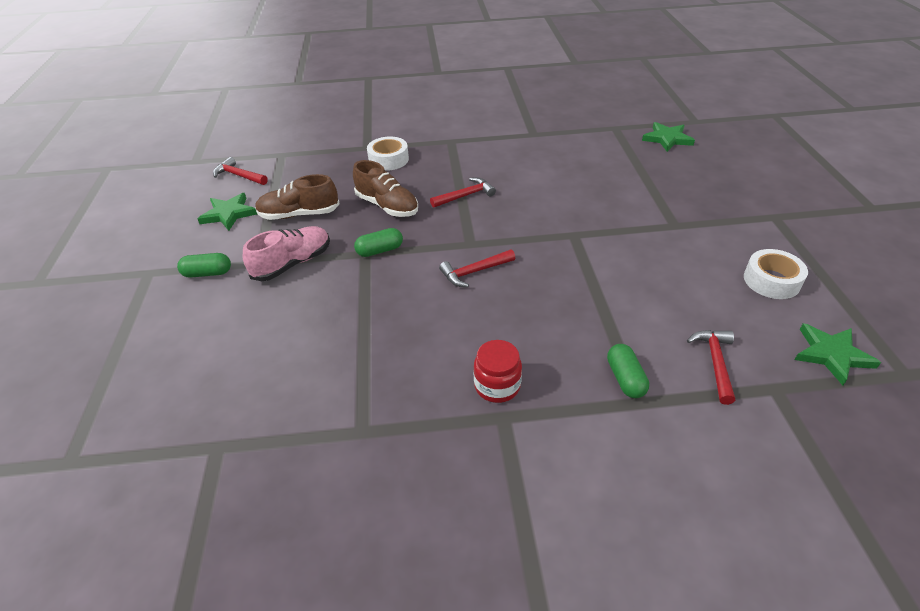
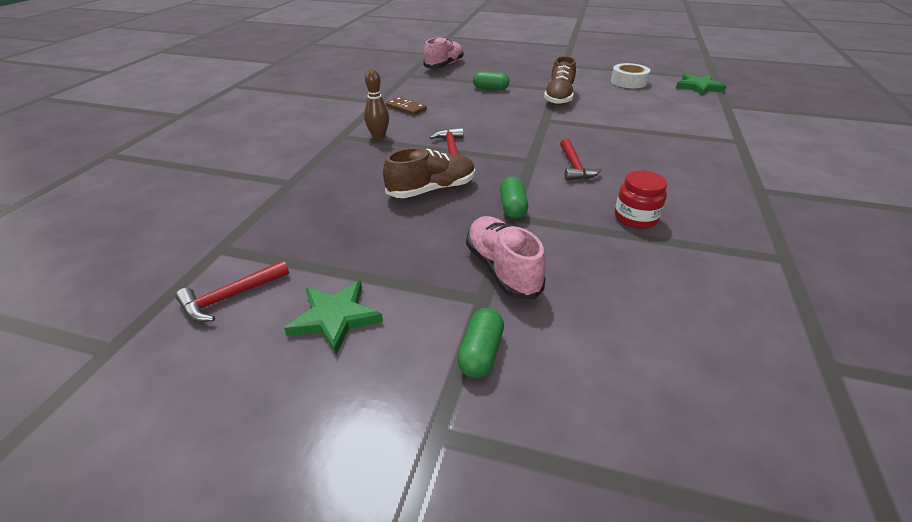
camera: 70 degrees left, 5 degrees down
(299, 214) = (396, 251): brown shoe -> brown shoe (559, 97)
(388, 159) = (336, 174): white tape -> none
(462, 156) = (378, 137): none -> brown bowling pin
(497, 386) = (725, 185): red jar -> red jar (635, 218)
(531, 151) = (406, 108): none -> brown domino
(625, 379) = (717, 140): green capsule -> green capsule (490, 88)
(667, 139) = (444, 65): green star -> pink shoe
(715, 363) = (703, 113): red hammer -> none

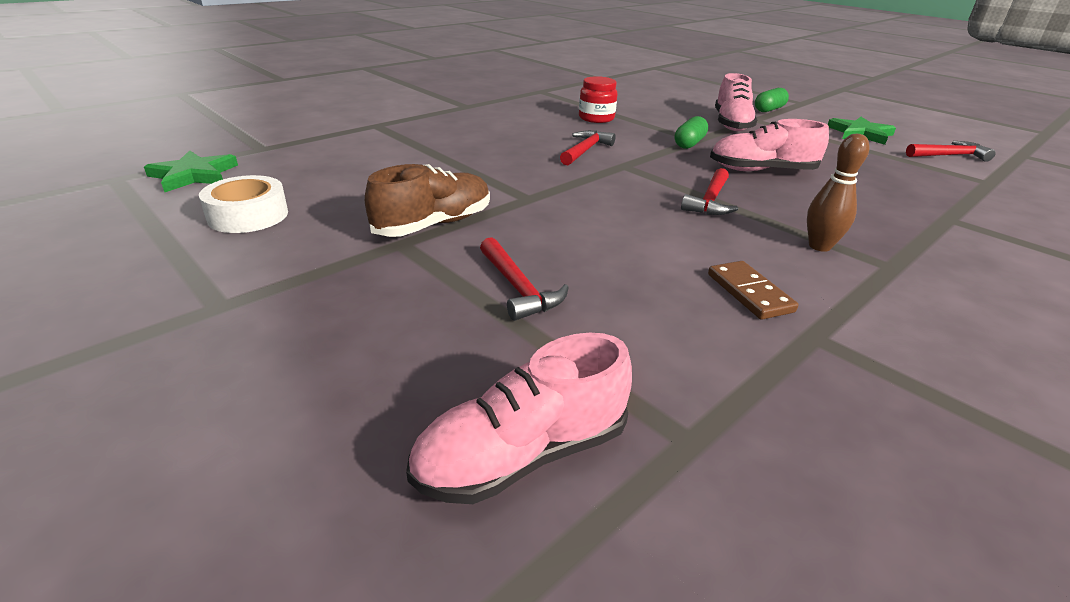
camera: 150 degrees left, 5 degrees down
(432, 190) = (761, 171): brown shoe -> pink shoe
(490, 88) = (518, 288): green capsule -> red hammer

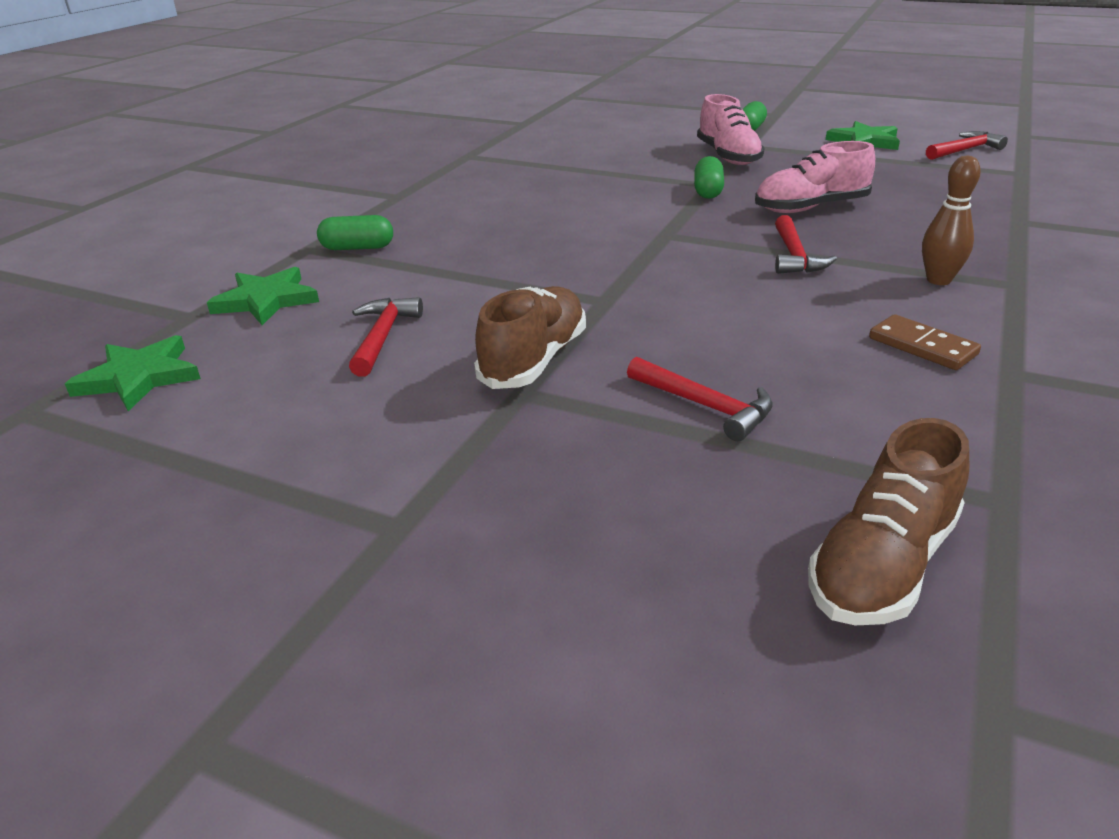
camera: 20 degrees left, 0 degrees up
(248, 215) = (289, 410): white tape -> none
(315, 149) = (266, 300): none -> green star
(405, 131) = (357, 248): none -> green capsule
(522, 455) = (882, 565): pink shoe -> brown shoe
(585, 150) = (605, 225): red hammer -> red hammer (382, 337)
(596, 118) = (574, 180): red jar -> none

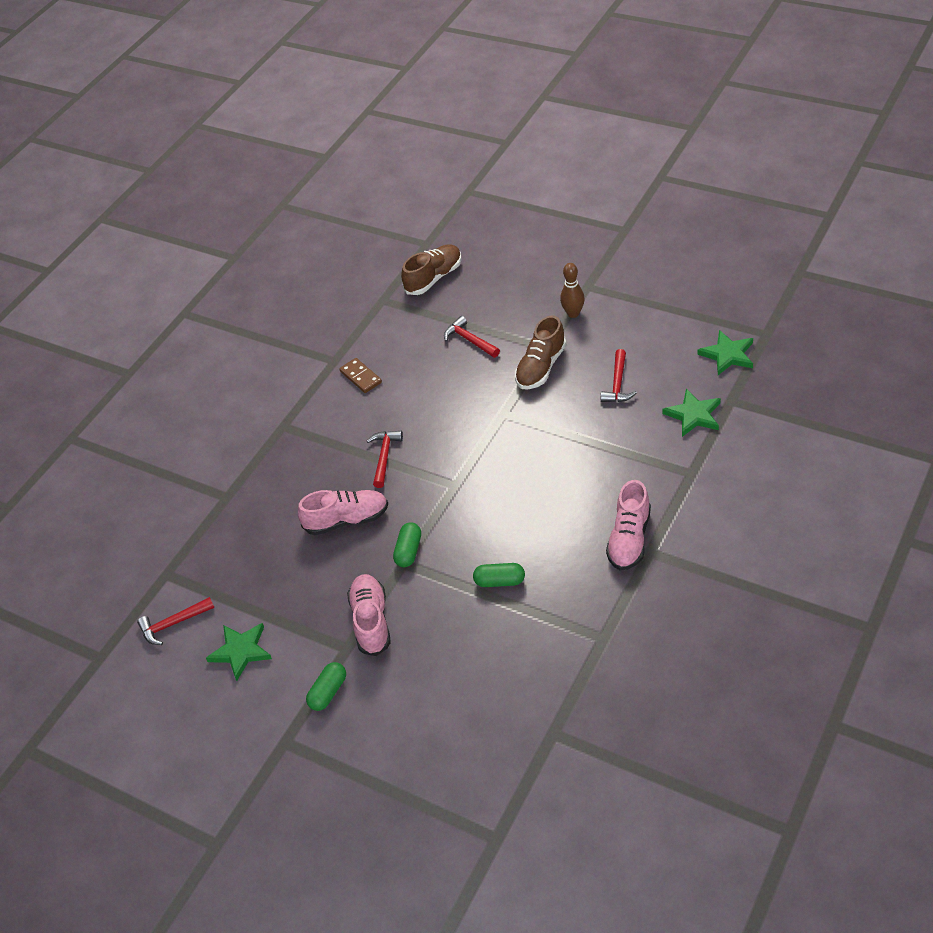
camera: 170 degrees left, 15 degrees up
(357, 248) = (657, 472): green capsule -> green capsule (500, 581)
(419, 203) = (629, 539): none -> pink shoe
(938, 280) = (319, 430): brown bowling pin -> brown bowling pin (573, 313)

